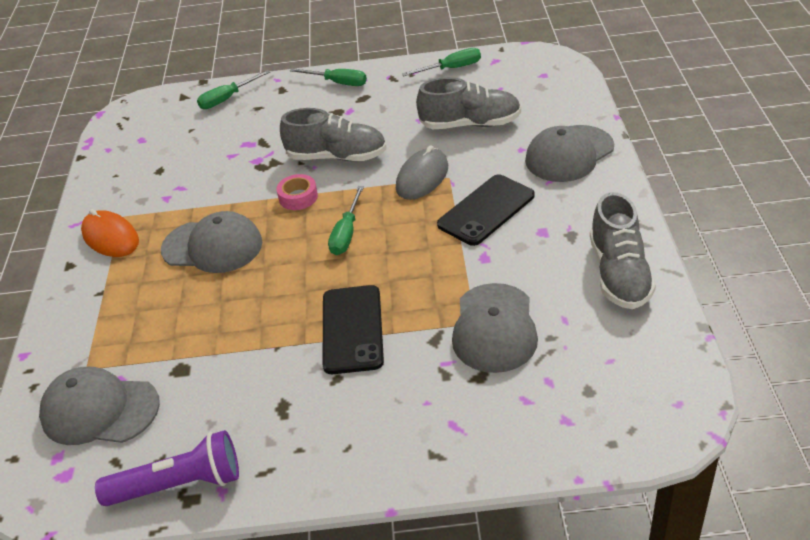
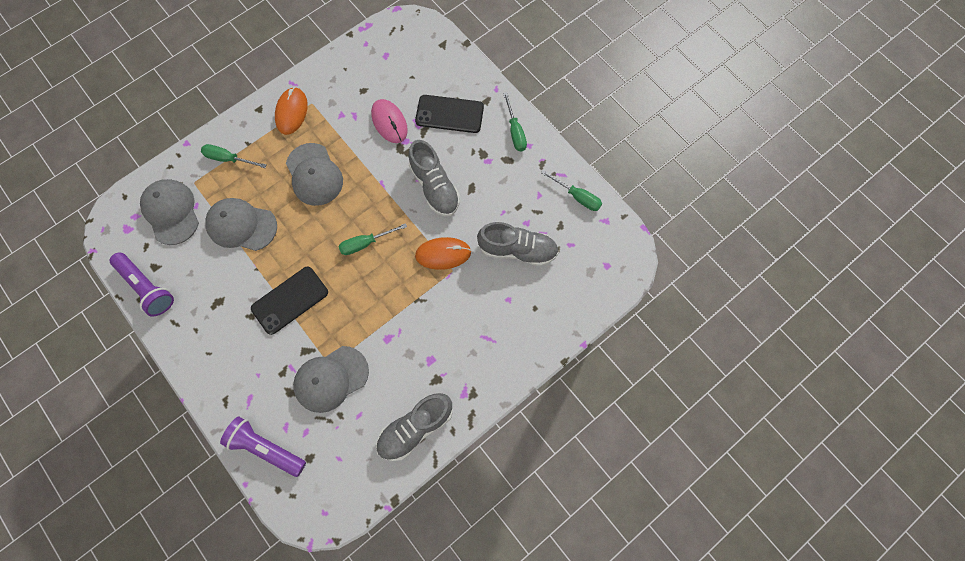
camera: 50 degrees right, 30 degrees up
(222, 164) = (389, 122): none -> pink mouse
(227, 99) = (456, 74): green screwdriver -> green screwdriver (228, 159)
(298, 197) = (383, 191): pink tape -> none
(422, 177) = (443, 254): grey mouse -> orange mouse
(470, 124) = (517, 250): grey shoe -> grey shoe turned 45 degrees counterclockwise
(486, 210) = (432, 313): black phone -> black phone (449, 114)
(540, 432) = (266, 448): none -> purple flashlight
(569, 154) = (520, 334): grey cap -> grey cap (241, 225)

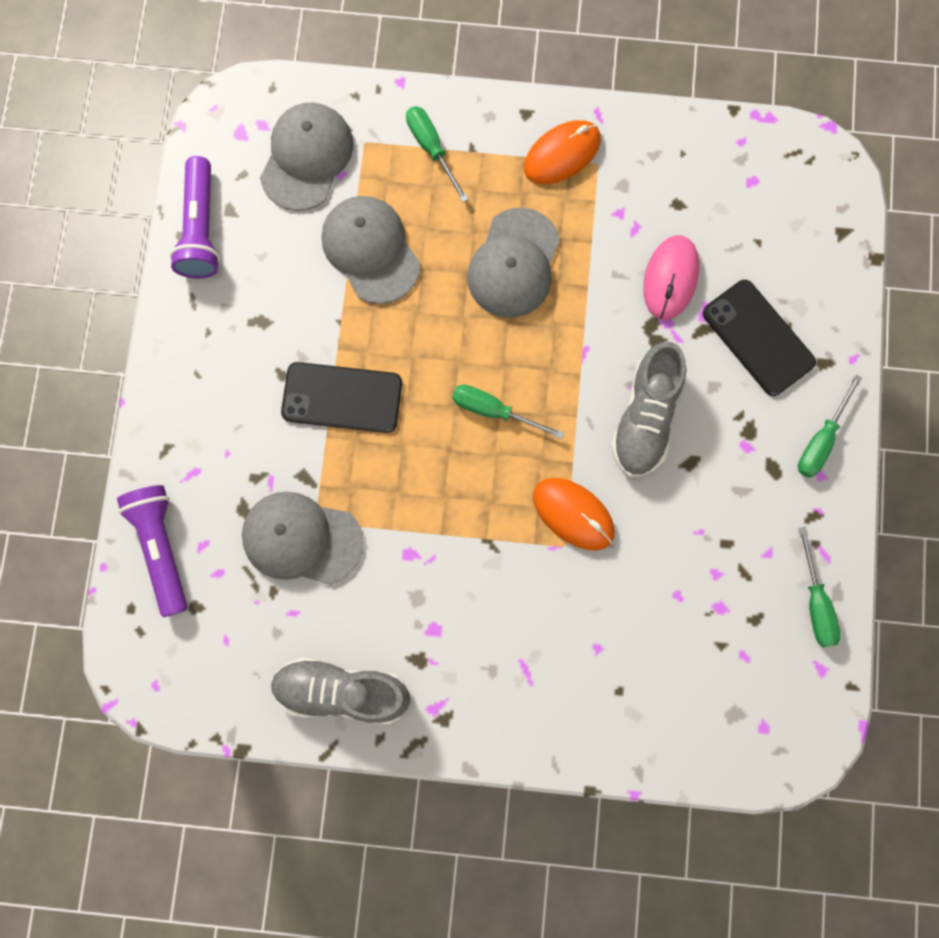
camera: 45 degrees right, 5 degrees up
(517, 250) = (670, 597): grey shoe -> none

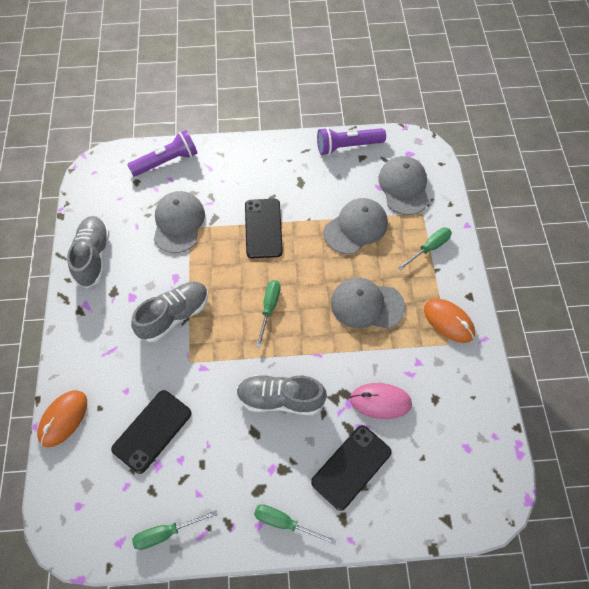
camera: 80 degrees right, 15 degrees down
(306, 157) = (404, 187): grey cap -> grey cap turned 105 degrees counterclockwise
(481, 562) = (174, 316): none -> grey shoe
(573, 514) = (210, 364): orange mouse -> orange mouse (63, 419)
(667, 612) = (152, 431): none -> black phone

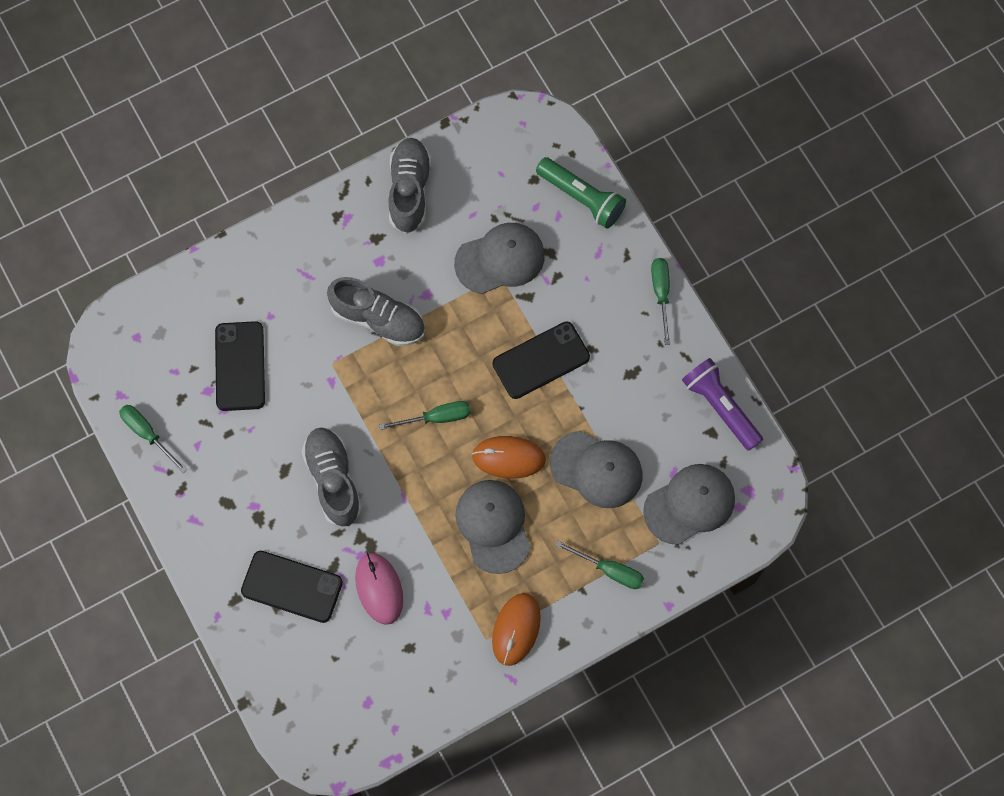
camera: 65 degrees right, 10 degrees up
(63, 419) = (213, 271): orange mouse -> orange mouse (508, 458)
(93, 257) = (409, 190): grey shoe -> grey shoe turned 60 degrees counterclockwise
(152, 431) = (240, 366): black phone -> black phone turned 75 degrees clockwise
(166, 161) = (581, 198): purple flashlight -> green flashlight
(284, 522) = (206, 543): green screwdriver -> green screwdriver (661, 293)

